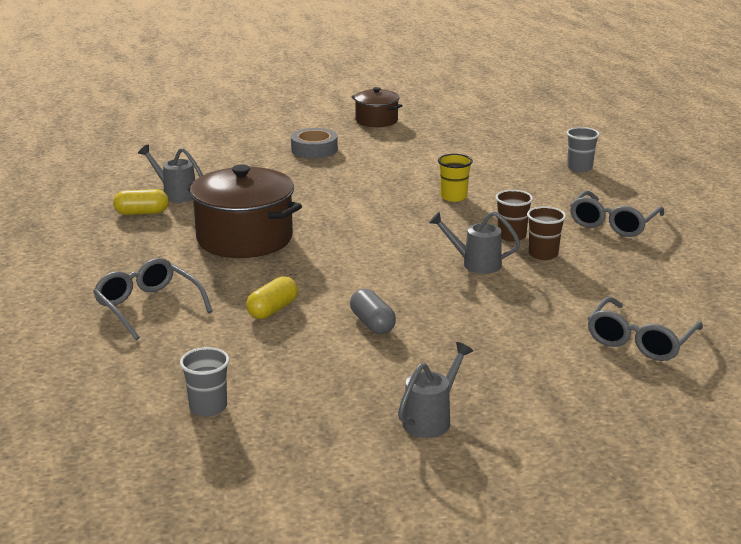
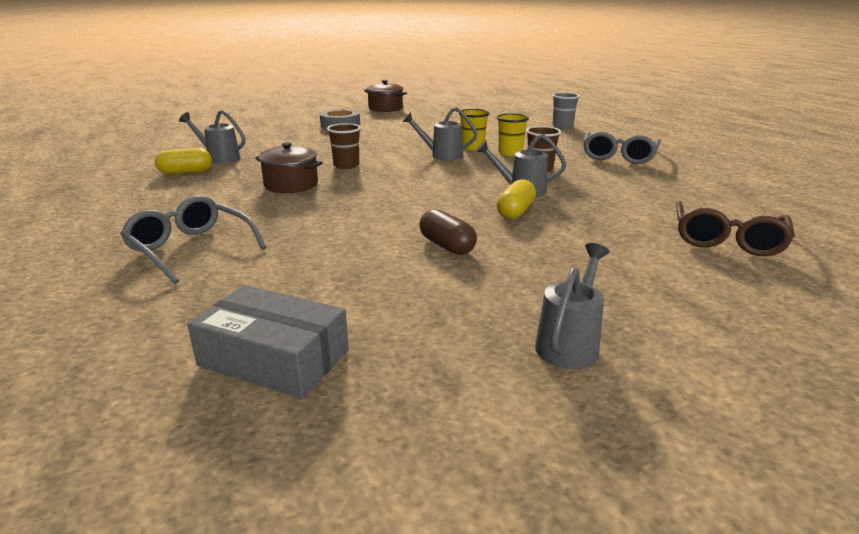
camera: 10 degrees left, 0 degrees up
(208, 407) = (274, 358): grey cup -> grey box
(245, 238) = (291, 185): brown pot -> brown pot, size x0.56
(272, 310) = (334, 241): yellow capsule -> yellow capsule (515, 212)
(372, 324) = (447, 246): grey capsule -> brown capsule
(413, 207) = (442, 155): none -> grey watering can
(491, 209) = (510, 153): none -> yellow cup
(543, 254) = (577, 180): brown cup -> brown cup (346, 165)
(640, 341) = (727, 240): grey glasses -> brown glasses

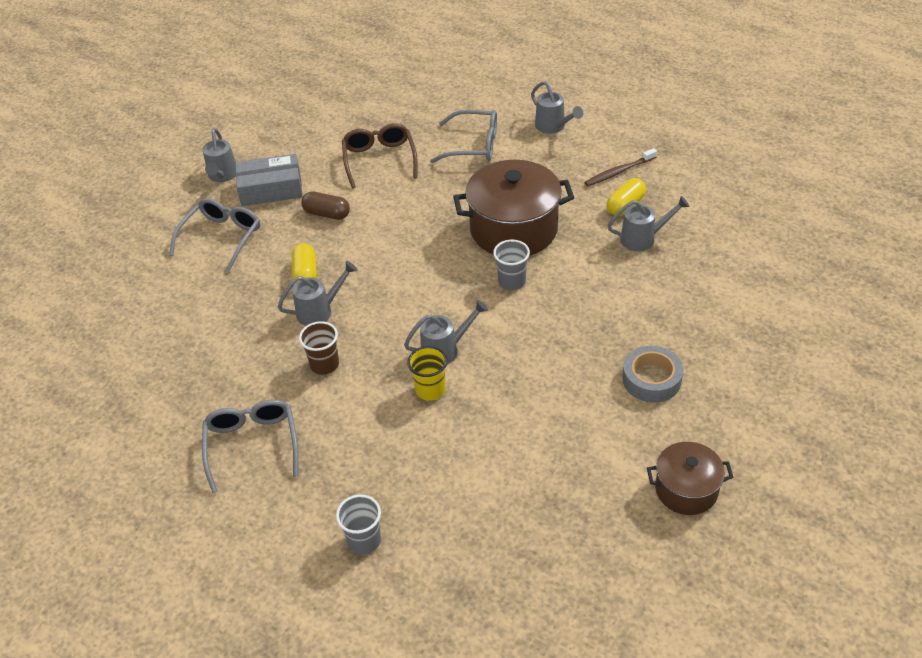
camera: 150 degrees right, 20 degrees up
(85, 234) = (553, 127): none -> grey watering can
(136, 188) = (618, 172): none -> brown toothbrush
(274, 358) = (343, 118): grey box -> grey box (271, 189)
(291, 185) = (513, 229): brown pot -> brown pot, size x1.78
(346, 165) = (512, 281): brown cup -> grey cup
(510, 153) = (378, 393): yellow cup -> none
(602, 265) = (222, 238): none -> grey glasses
(727, 240) = (140, 305): brown glasses -> brown glasses (379, 160)

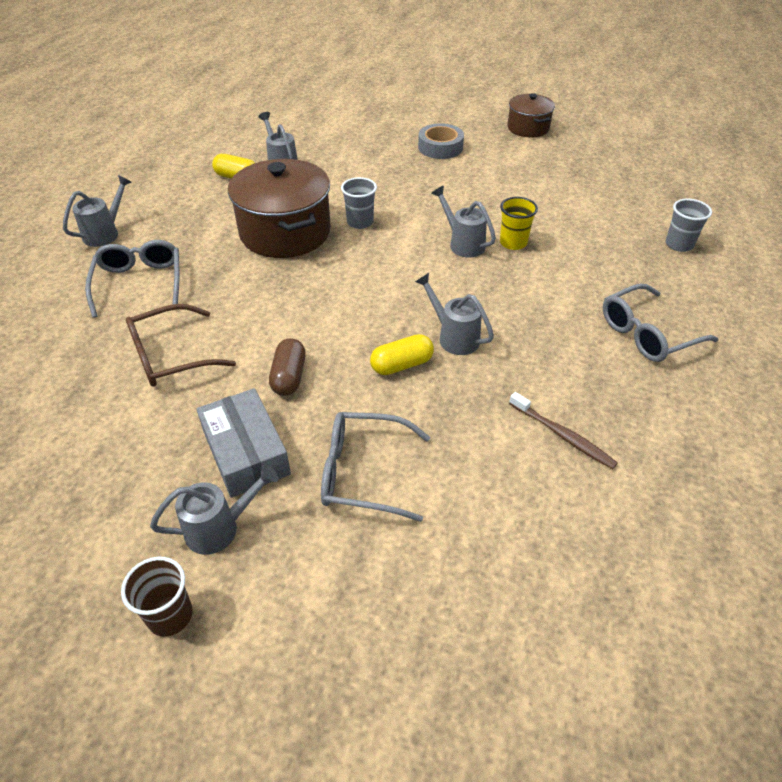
camera: 110 degrees left, 0 degrees up
(324, 364) = (523, 313): brown cup -> brown cup (170, 615)
(618, 172) = (186, 186): brown toothbrush -> brown toothbrush (563, 436)

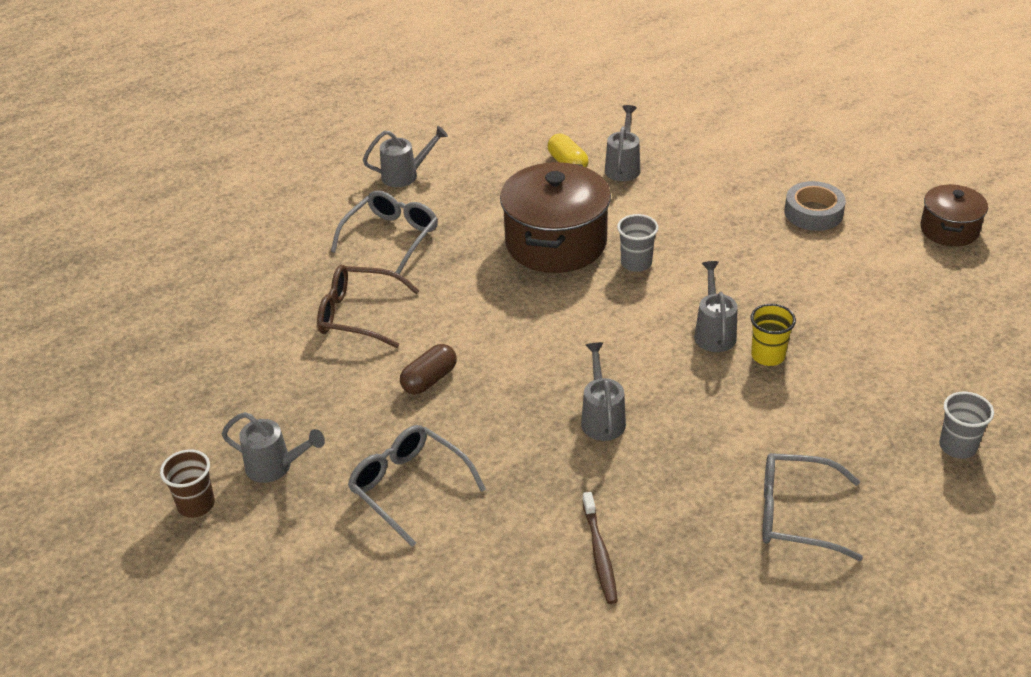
camera: 40 degrees right, 5 degrees down
(246, 452) = (342, 422): grey box -> none
(402, 365) = (529, 418): yellow capsule -> none

